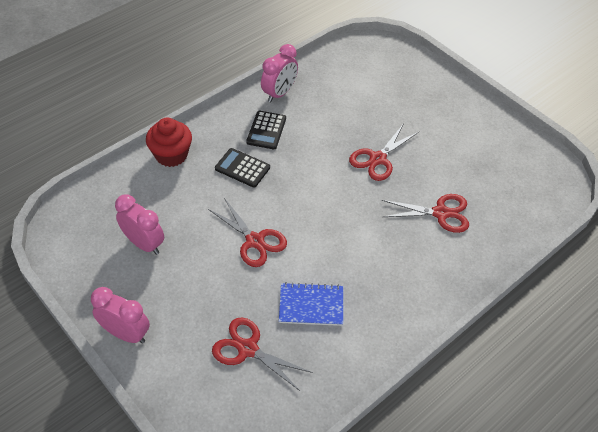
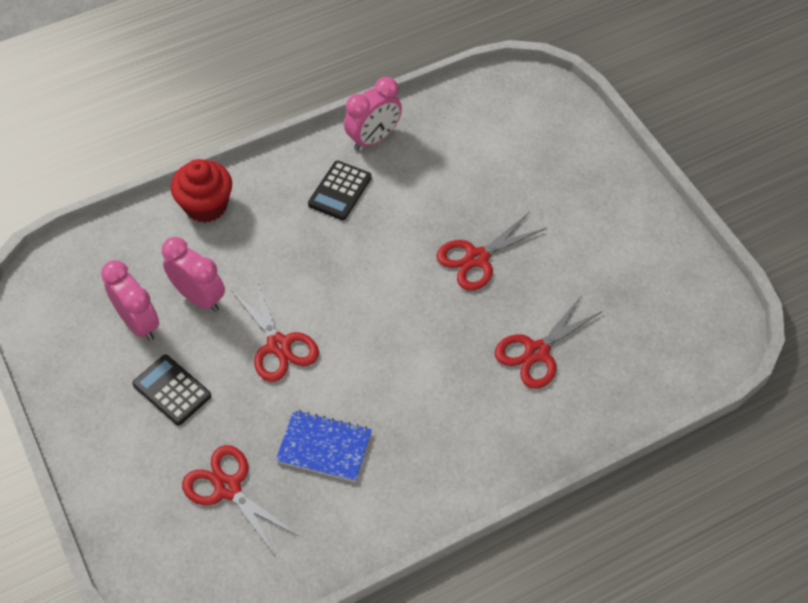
camera: 15 degrees right, 5 degrees up
(126, 333) = (86, 438): pink clock -> pink clock (199, 297)
(242, 168) = (292, 240): black calculator -> black calculator (172, 390)
(440, 213) = (537, 352): red scissors -> red scissors turned 120 degrees clockwise

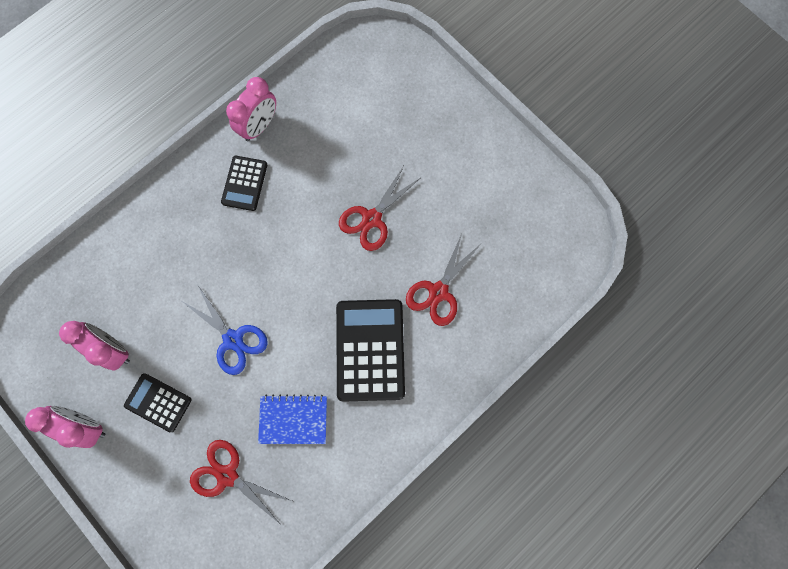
camera: 15 degrees left, 20 degrees up
(199, 297) = (156, 313): pink clock -> pink clock (86, 426)
(206, 205) = (137, 225): red cupcake -> none
(278, 345) = (233, 339): red scissors -> blue scissors
(437, 394) = (370, 350): none -> black calculator

